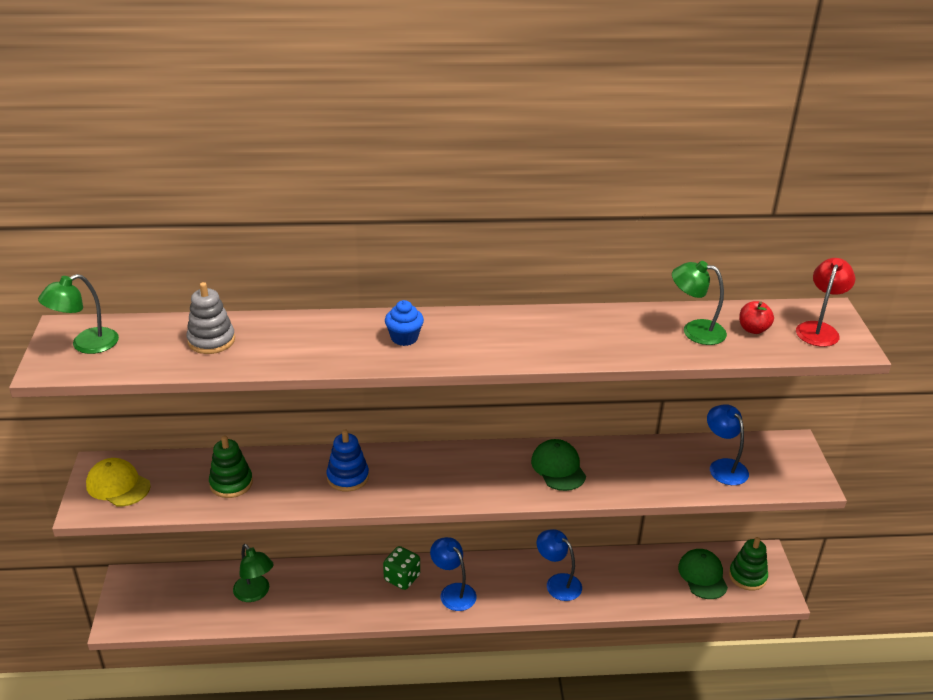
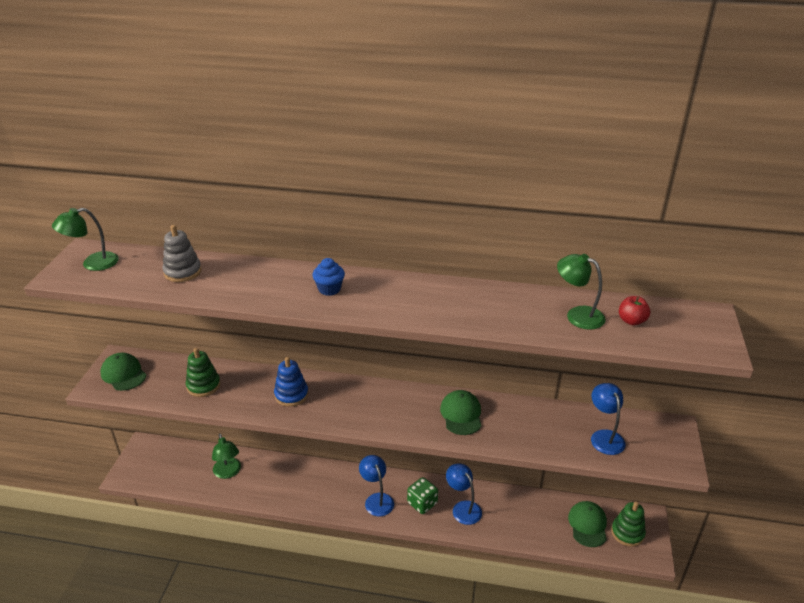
camera: 15 degrees right, 0 degrees up
(118, 485) = (123, 374): yellow cap -> green cap
(402, 578) = (341, 481): green dice -> green dice (422, 503)
(819, 329) = (694, 329): red lamp -> none

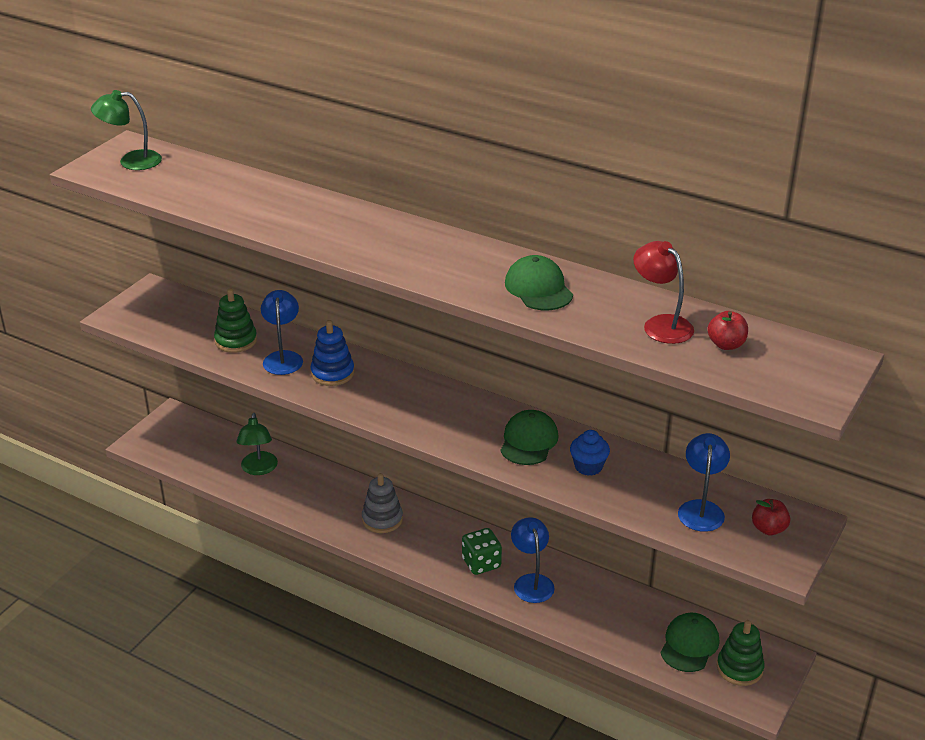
camera: 20 degrees right, 0 degrees up
(123, 374) = (152, 309): green cap -> green cap (538, 288)
(182, 272) = (223, 188): grey stacking toy -> grey stacking toy (382, 519)
(329, 289) = (377, 238): blue cupcake -> blue cupcake (588, 466)
(377, 499) = (425, 544): blue lamp -> blue lamp (283, 358)
(577, 315) = (661, 324): green lamp -> red lamp
(655, 440) = (768, 529): none -> red apple

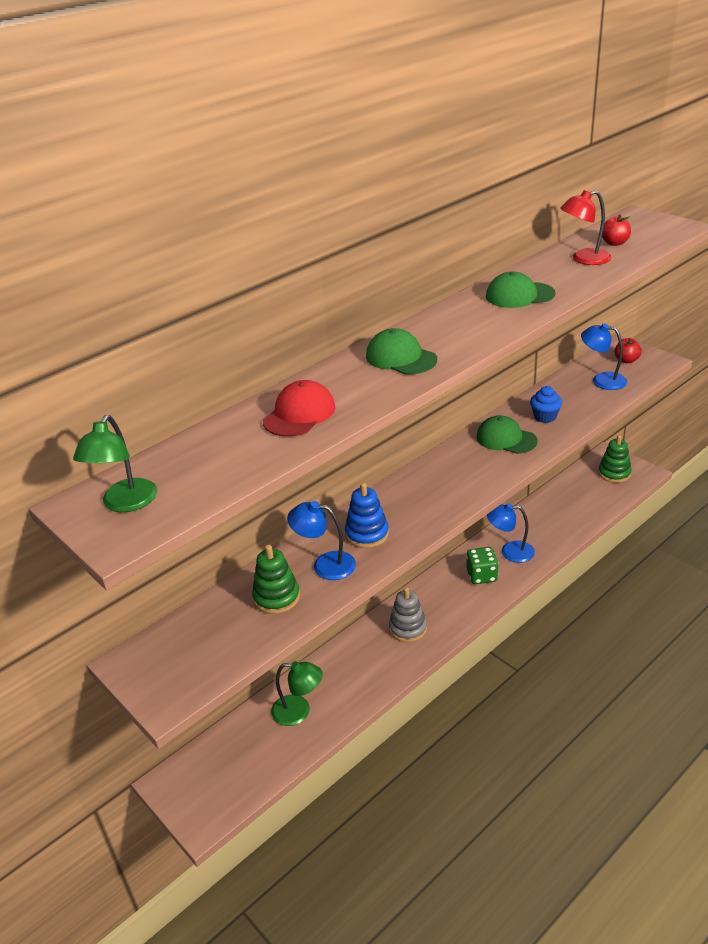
camera: 70 degrees left, 0 degrees up
(263, 204) = (299, 414): none -> red cap
(689, 645) = (589, 489): green cap -> green cap (401, 358)

